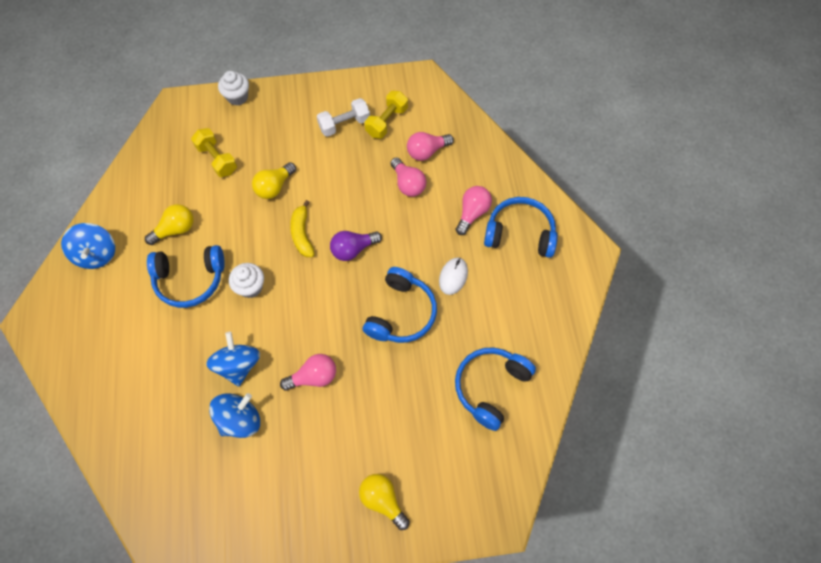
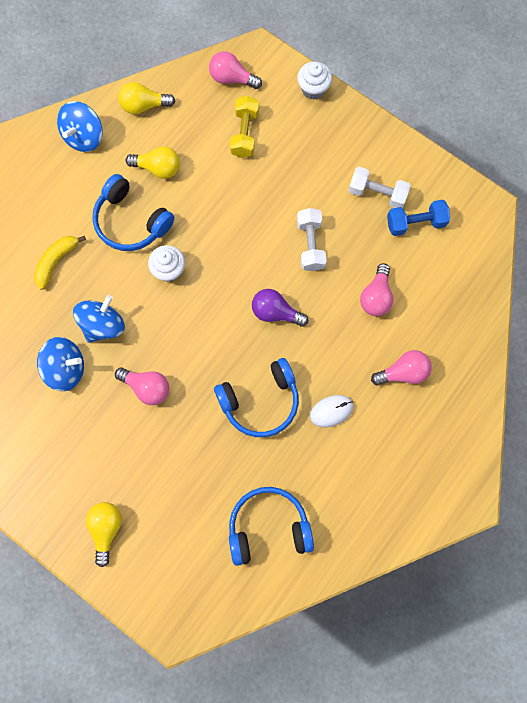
camera: 45 degrees right, 10 degrees up
(274, 187) = (266, 200): yellow light bulb -> yellow light bulb (144, 105)
(302, 234) = (249, 262): yellow banana -> yellow banana (56, 262)
(333, 189) = (310, 244): none -> white dumbbell
(387, 121) = (415, 223): yellow dumbbell -> blue dumbbell
(427, 151) = (421, 282): pink light bulb -> pink light bulb (232, 78)
(520, 233) = (424, 428): blue headphones -> none

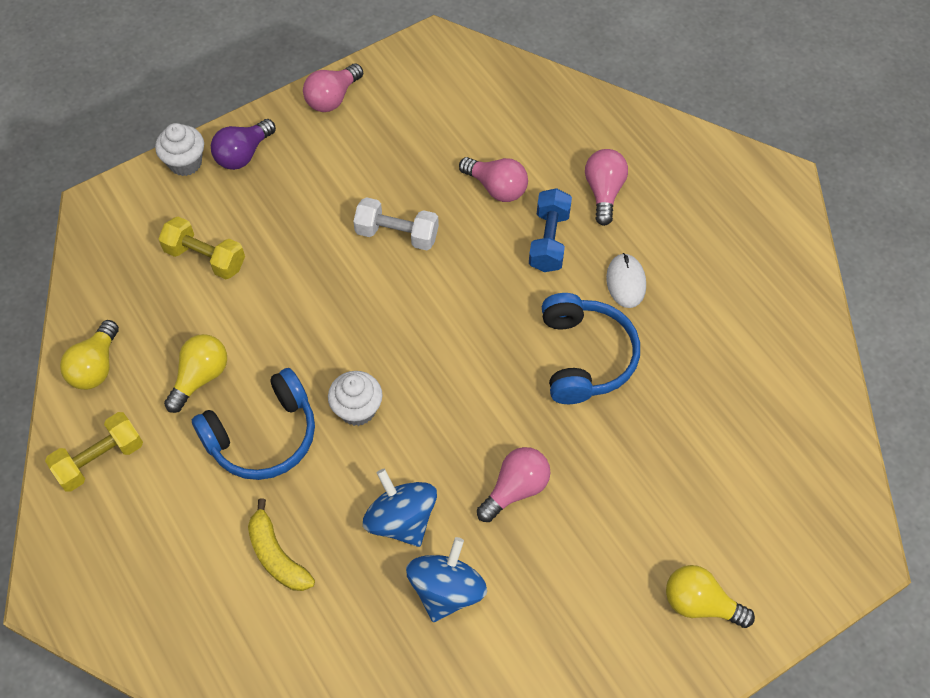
camera: 70 degrees left, 15 degrees down
(84, 136) = (100, 459): blue spinning top -> yellow dumbbell
(232, 78) = (117, 247): pink light bulb -> pink light bulb (332, 98)
(268, 527) = (754, 400): blue headphones -> none
(275, 312) = (471, 301): purple light bulb -> purple light bulb (243, 154)
(377, 193) = (362, 143): white dumbbell -> none
(415, 223) = (420, 117): blue dumbbell -> blue dumbbell (549, 240)

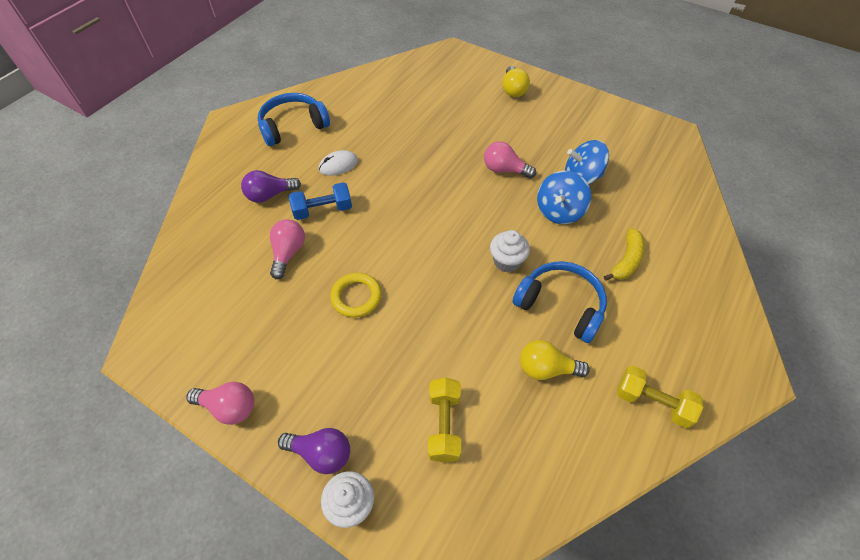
camera: 115 degrees left, 5 degrees down
(95, 366) = (588, 455): yellow light bulb -> none
(397, 234) = (356, 297): white dumbbell -> yellow ring
(584, 357) = (402, 167): blue headphones -> blue headphones (293, 126)
(604, 192) = (270, 195): pink light bulb -> purple light bulb

